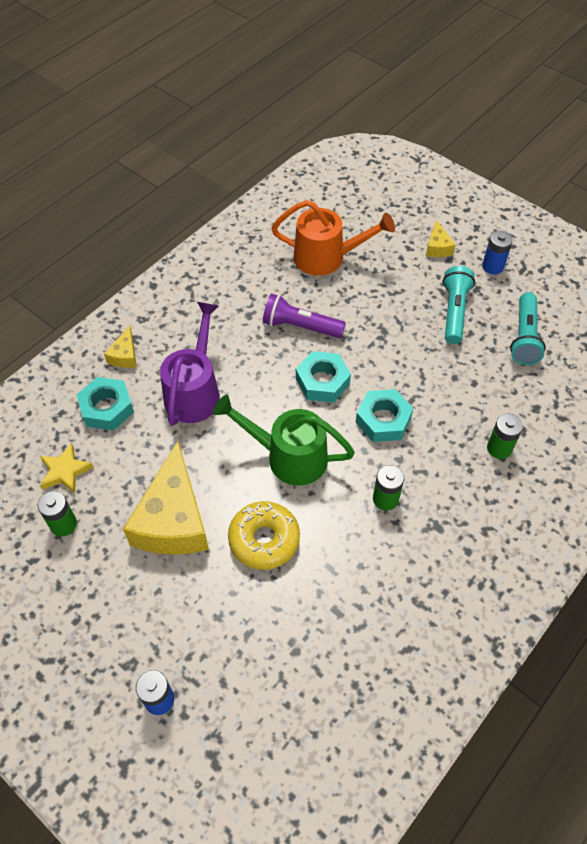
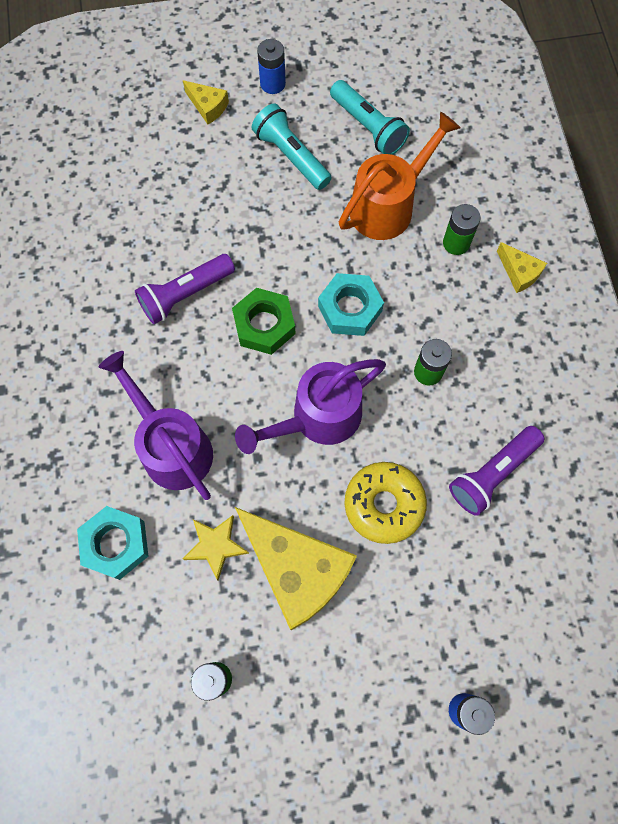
camera: 50 degrees left, 15 degrees up
(65, 471) = (155, 637): yellow star -> yellow star (215, 546)
(125, 355) = (66, 481): yellow cheese -> yellow cheese (519, 272)
(287, 456) = (317, 418): green watering can -> purple watering can
(322, 381) = (264, 325): turquoise nut -> green nut
(327, 258) = (127, 206): orange watering can -> orange watering can (389, 205)
(350, 594) = (492, 473): none -> purple flashlight

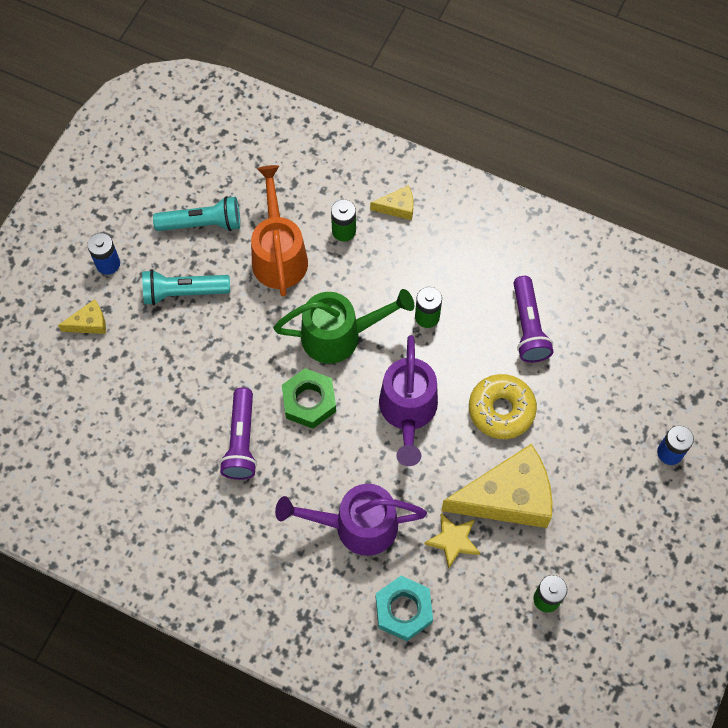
camera: 55 degrees left, 5 degrees down
(350, 308) = (340, 335): turquoise nut -> green watering can

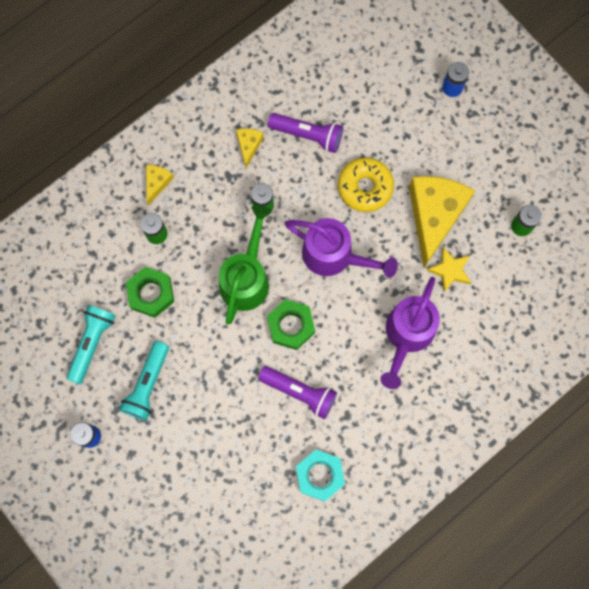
camera: 65 degrees left, 10 degrees up
(89, 323) = (137, 473): yellow cheese -> yellow cheese (248, 146)
(278, 254) = (151, 294): orange watering can -> green nut
(403, 610) = (486, 330): turquoise nut -> turquoise nut (320, 475)

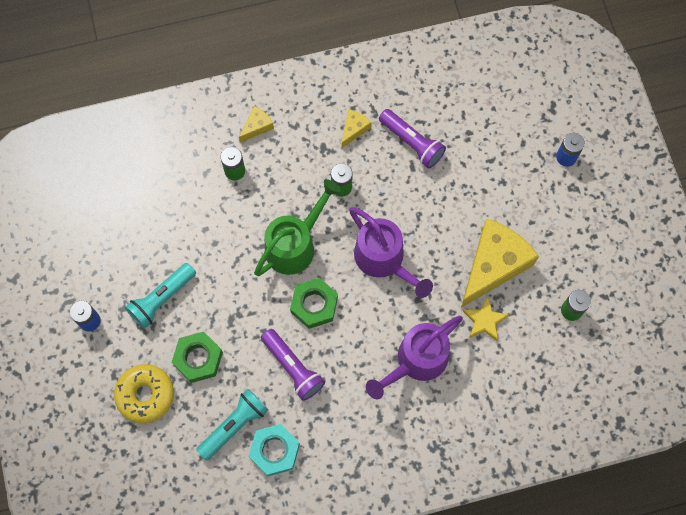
camera: 25 degrees right, 5 degrees down
(92, 343) = (132, 241): turquoise flashlight -> turquoise flashlight (234, 425)
(151, 294) = (204, 221): green nut -> green nut (198, 358)
(365, 187) = (441, 211): yellow donut -> yellow donut (145, 395)

